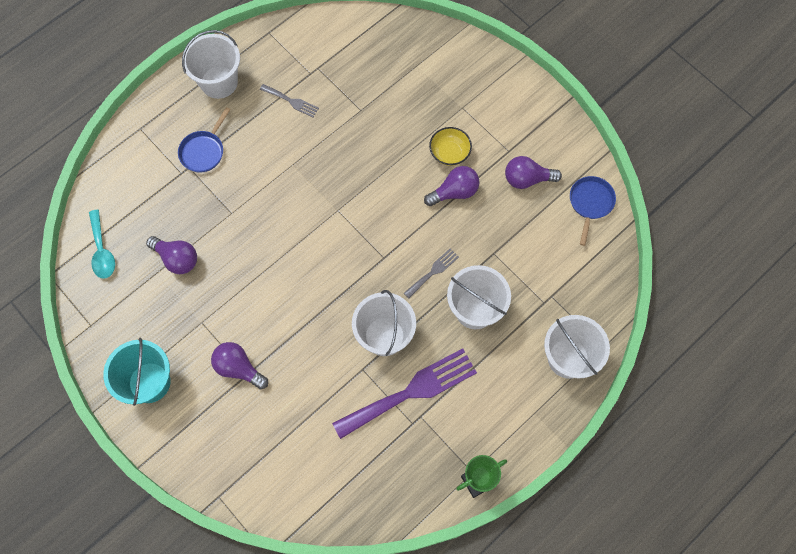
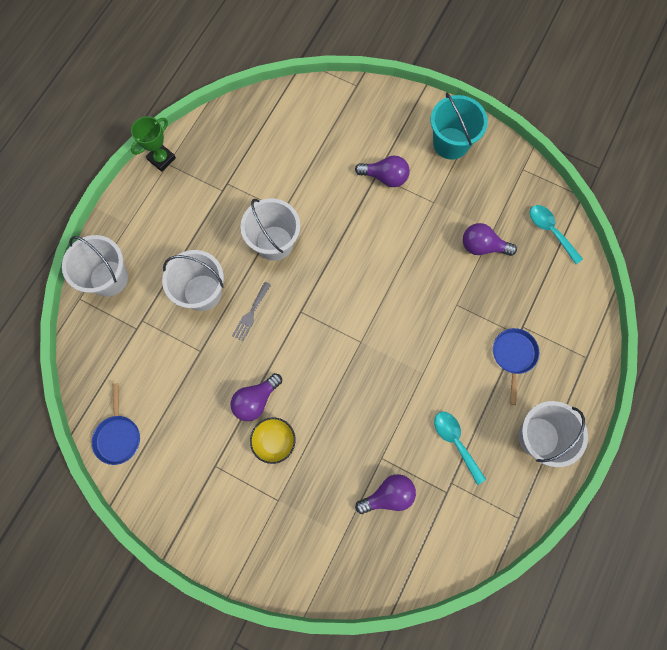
camera: 160 degrees right, 5 degrees up
(291, 101) = (455, 442): grey fork -> turquoise spoon
(411, 392) = (236, 206): purple fork -> none
(527, 179) = (188, 440): purple light bulb -> purple light bulb (388, 495)

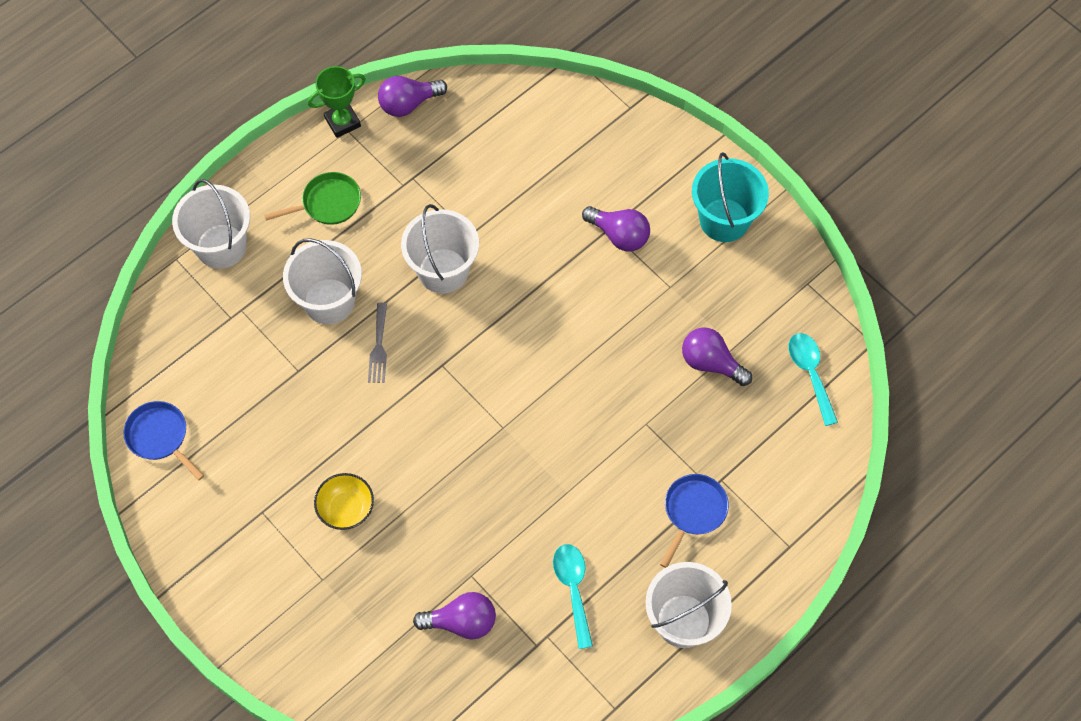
camera: 20 degrees right, 10 degrees down
(118, 436) = (160, 437): blue pan -> blue pan turned 120 degrees clockwise
(174, 221) = (328, 203): none -> green pan
(251, 314) = (378, 347): grey fork -> grey fork turned 45 degrees counterclockwise
(256, 400) = (343, 452): purple light bulb -> purple light bulb (408, 104)

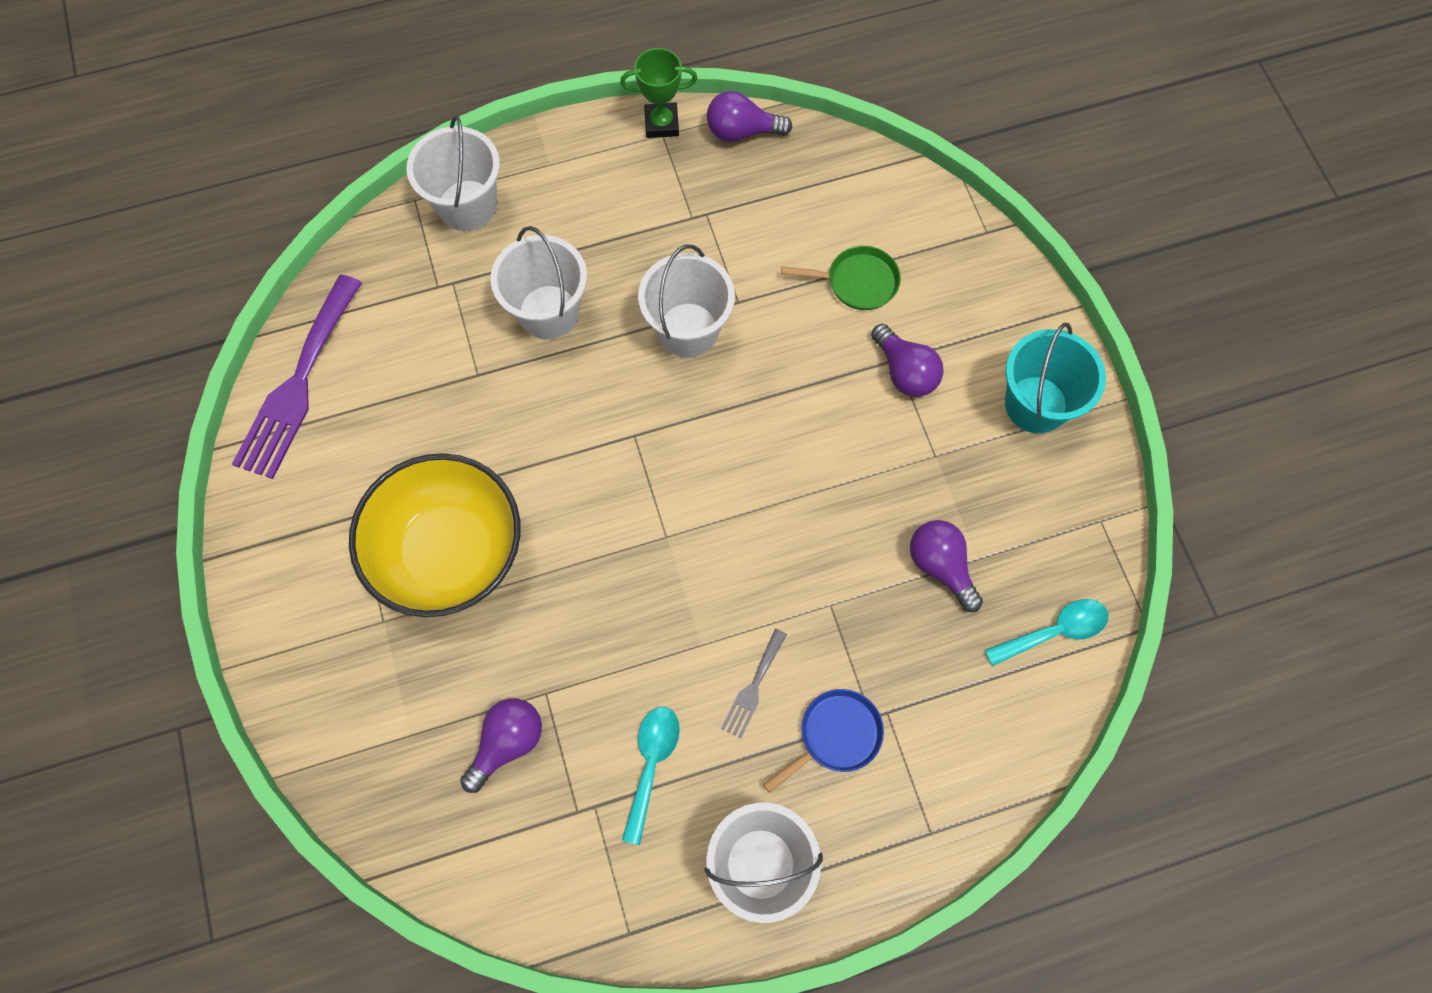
camera: 25 degrees right, 5 degrees up
(160, 437) = (298, 384): blue pan -> purple fork
(328, 203) = (601, 205): green pan -> green pan (857, 282)
(346, 508) = (449, 552): yellow bowl -> yellow bowl, size x2.27
(378, 347) = (576, 385): grey fork -> grey fork (753, 687)
(461, 622) = (507, 743): purple light bulb -> purple light bulb turned 75 degrees counterclockwise
(810, 374) = (1054, 631): turquoise spoon -> turquoise spoon turned 60 degrees clockwise

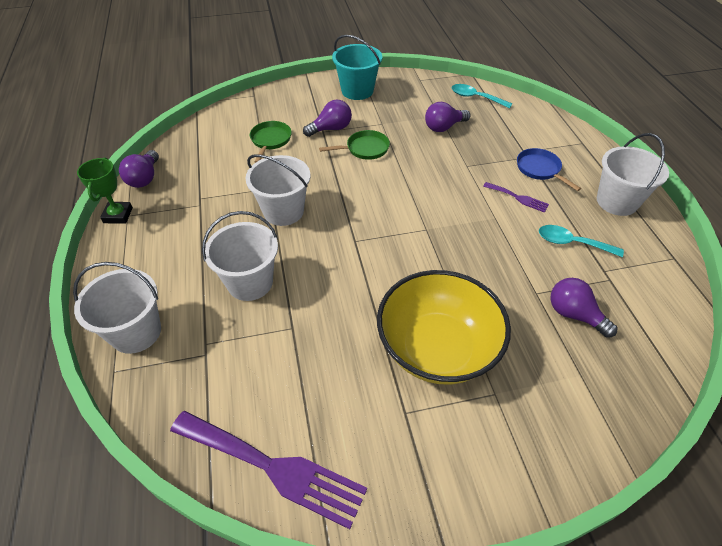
camera: 85 degrees left, 20 degrees down
(753, 687) = (518, 198): grey fork -> purple fork
(855, 432) = (365, 149): none -> green pan
(1054, 631) = (475, 98): turquoise spoon -> turquoise spoon turned 45 degrees counterclockwise

